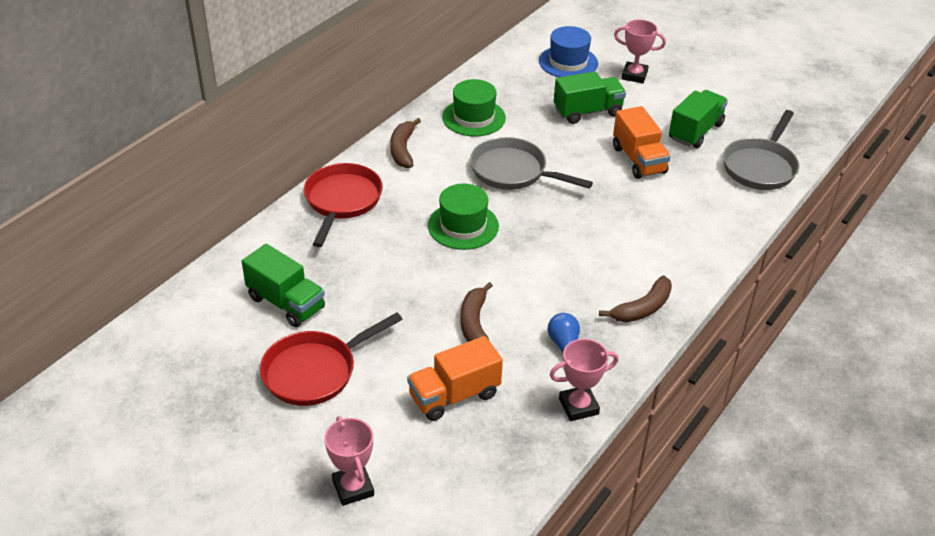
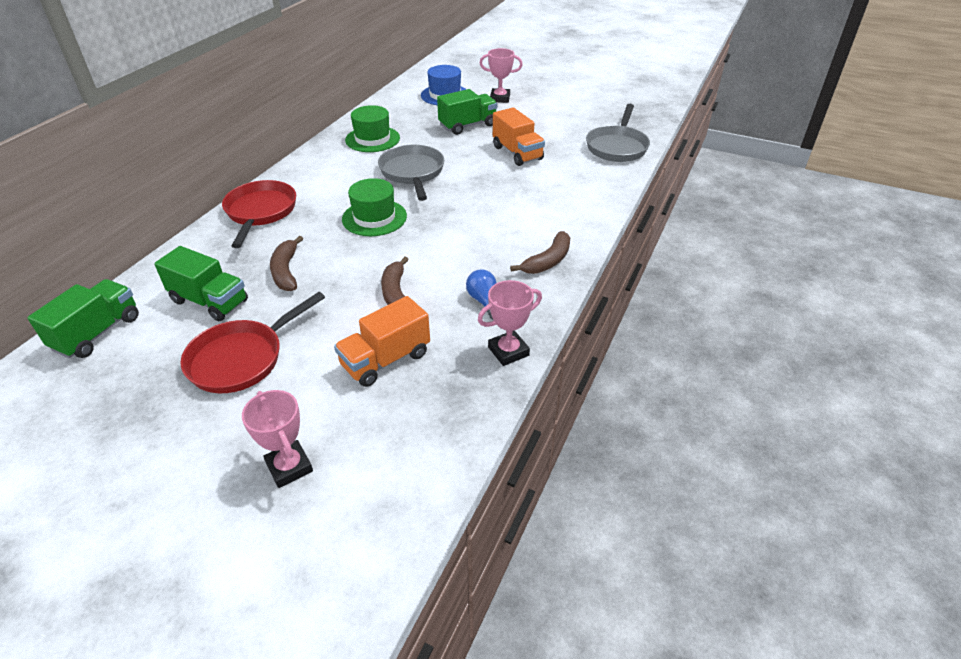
camera: 10 degrees left, 0 degrees up
(403, 149) = (313, 168): brown banana -> brown banana (286, 271)
(513, 171) = (412, 173): grey pan -> grey pan turned 60 degrees clockwise
(695, 131) = (558, 129): green truck -> green truck (97, 333)

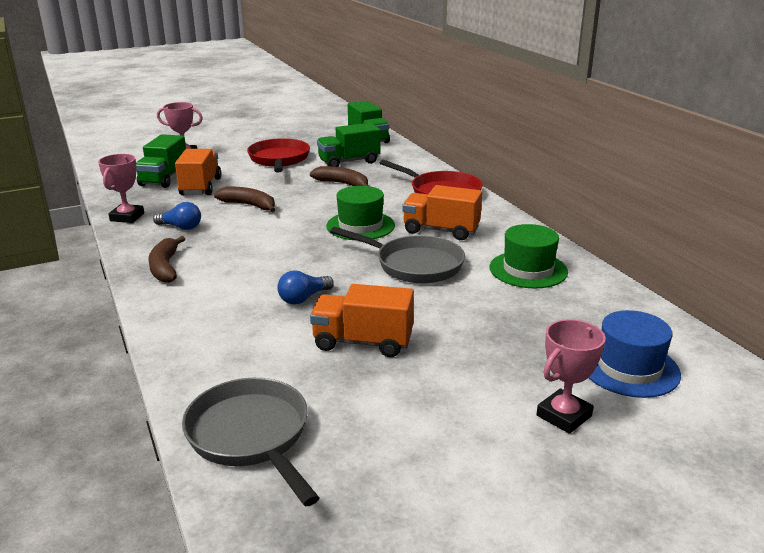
camera: 130 degrees right, 15 degrees down
(345, 184) = (441, 230): none -> orange truck
(467, 125) = (491, 342): green truck -> green truck (164, 178)
(504, 188) = (303, 298): none -> blue light bulb

